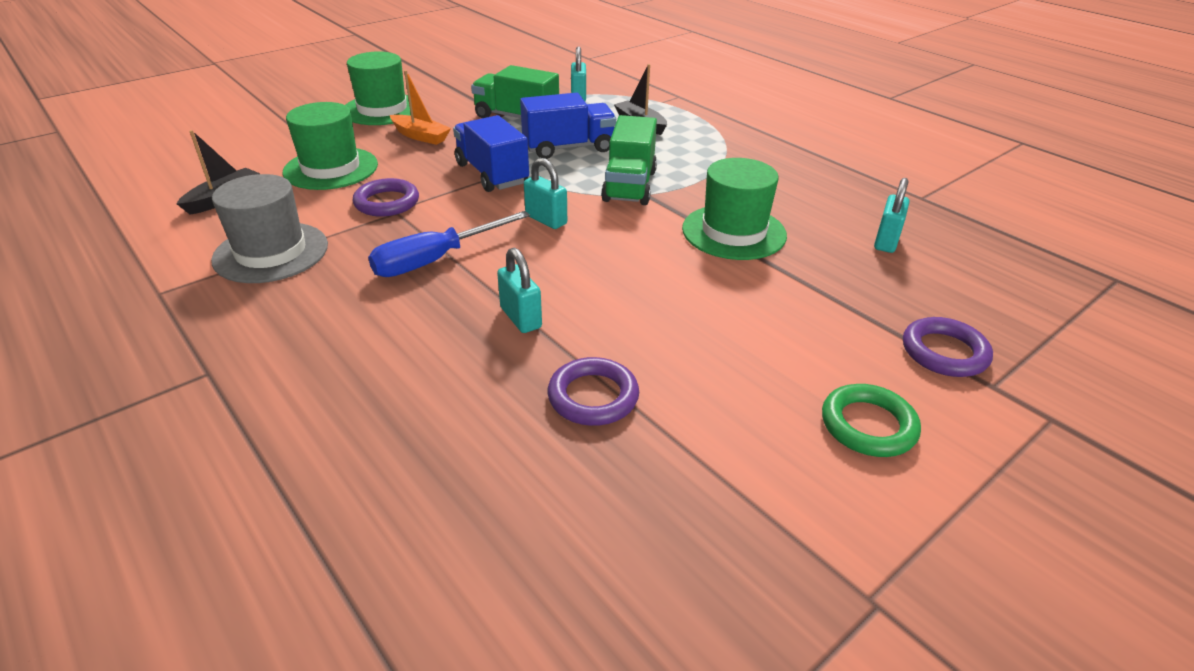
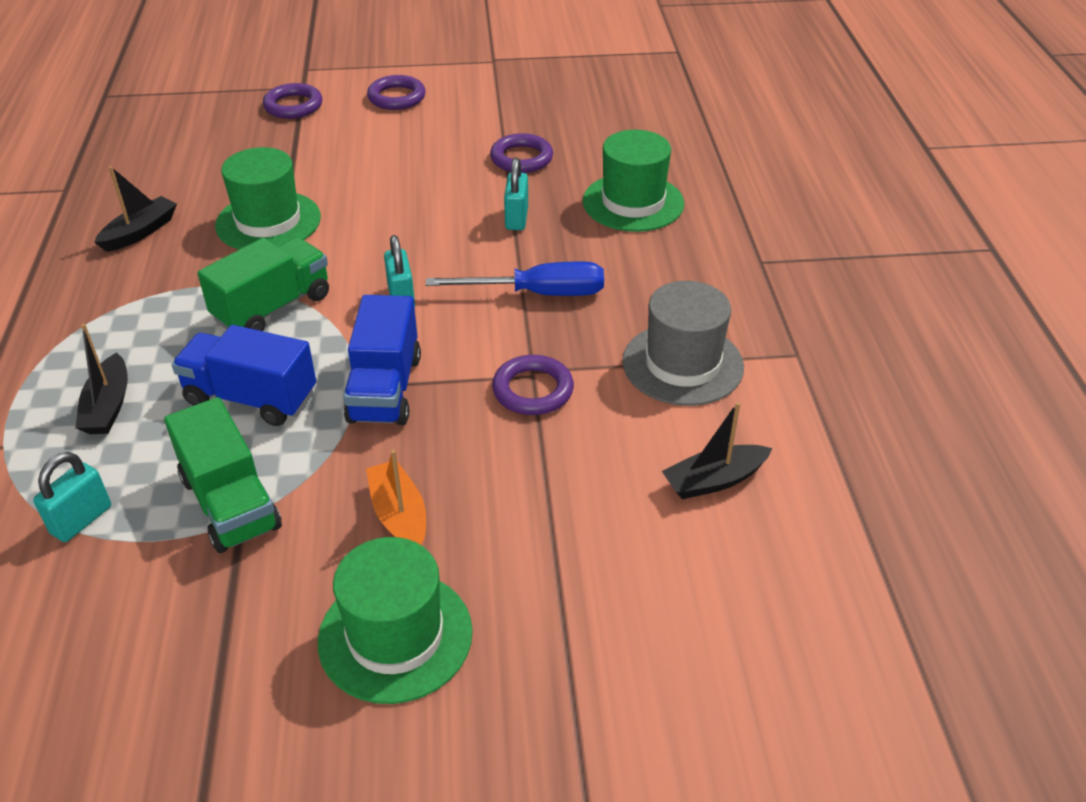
camera: 145 degrees left, 5 degrees up
(331, 168) = (561, 489): green hat -> green hat (633, 202)
(806, 193) = (140, 232): none -> black boat
(868, 425) = (396, 97): green ring -> purple ring
(886, 241) = (177, 170): turquoise padlock -> none

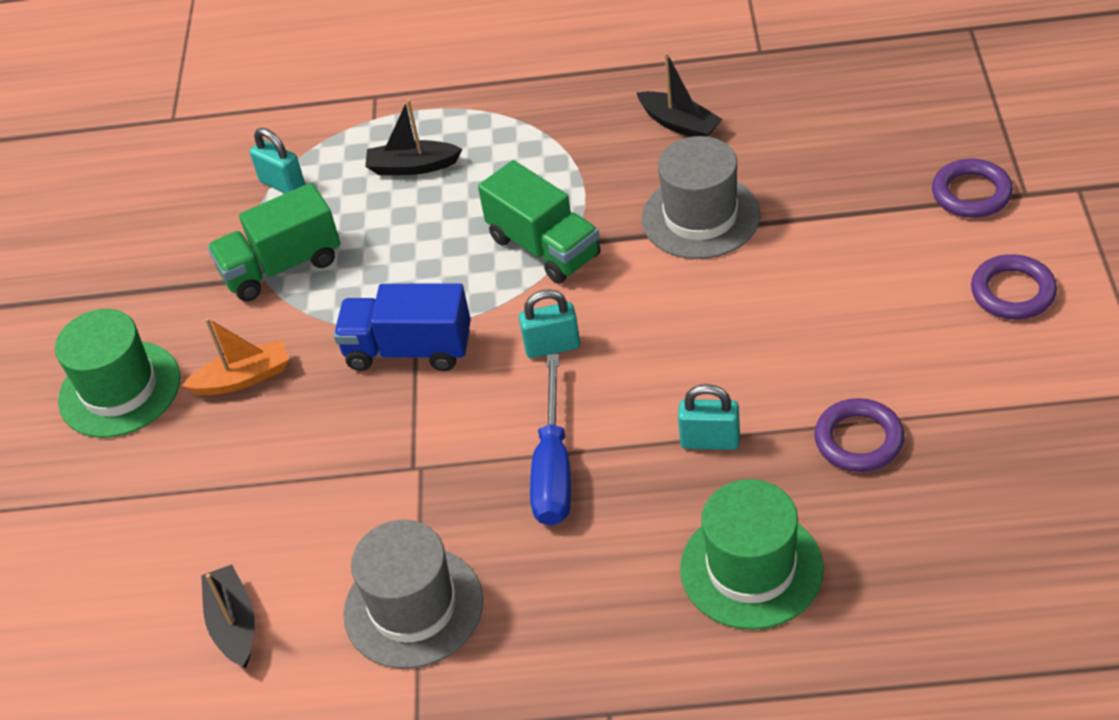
camera: 100 degrees right, 5 degrees up
(251, 398) = (409, 256): blue truck -> none
(268, 221) = (700, 217): green hat -> grey hat
(533, 390) = (390, 468): purple ring -> none

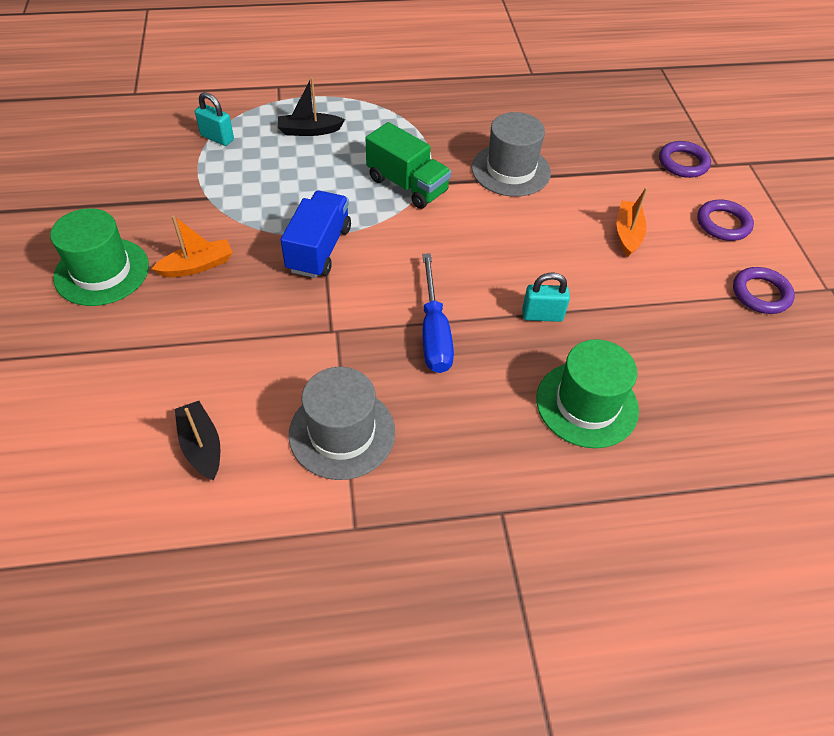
camera: 15 degrees left, 5 degrees up
(282, 267) = (221, 191): green truck -> none
(409, 349) = (319, 249): blue truck -> blue truck turned 105 degrees clockwise
(552, 346) = (422, 250): turquoise padlock -> none
(679, 124) = (487, 113): black boat -> none
(858, 440) = (643, 316): purple ring -> purple ring (761, 294)
(860, 312) = (627, 233): none -> orange boat

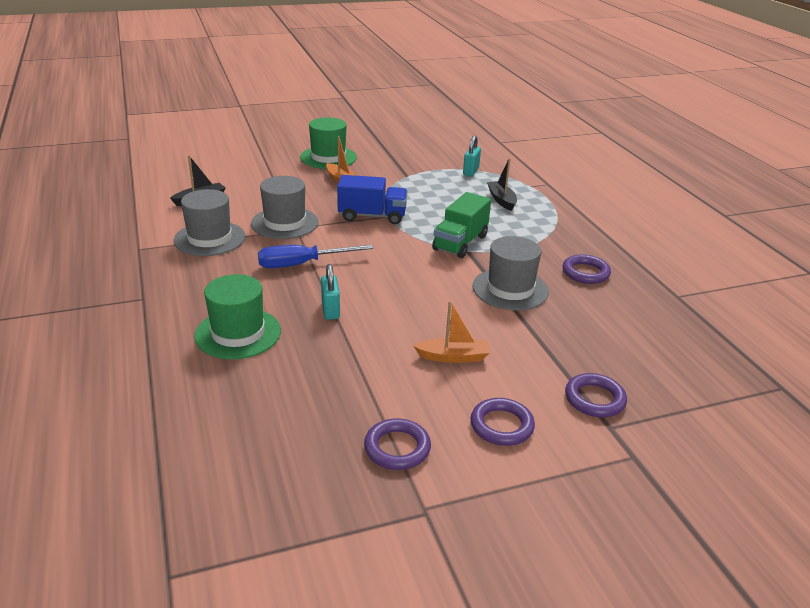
camera: 80 degrees right, 20 degrees down
(314, 341) = (285, 223): none -> grey hat
(485, 114) = (585, 273): none -> purple ring

